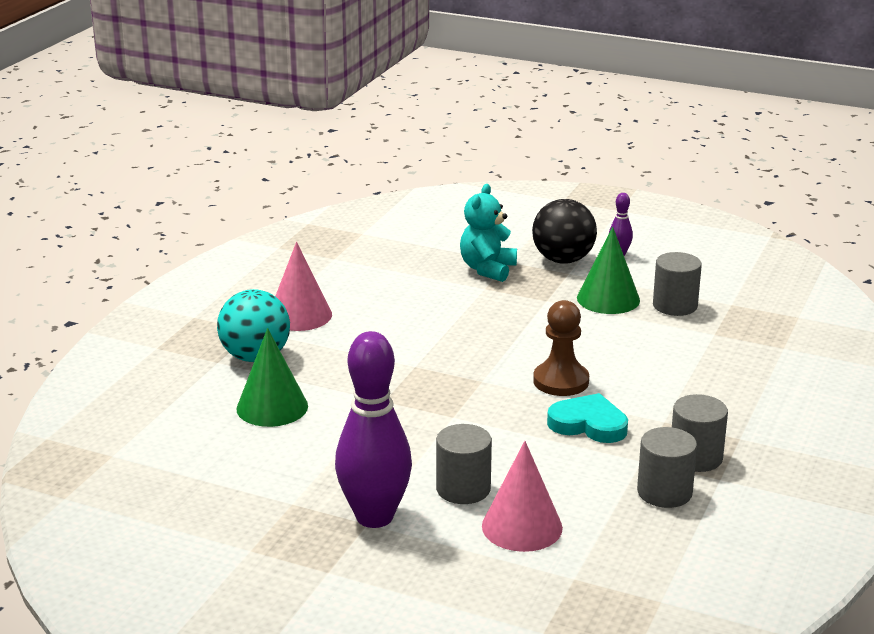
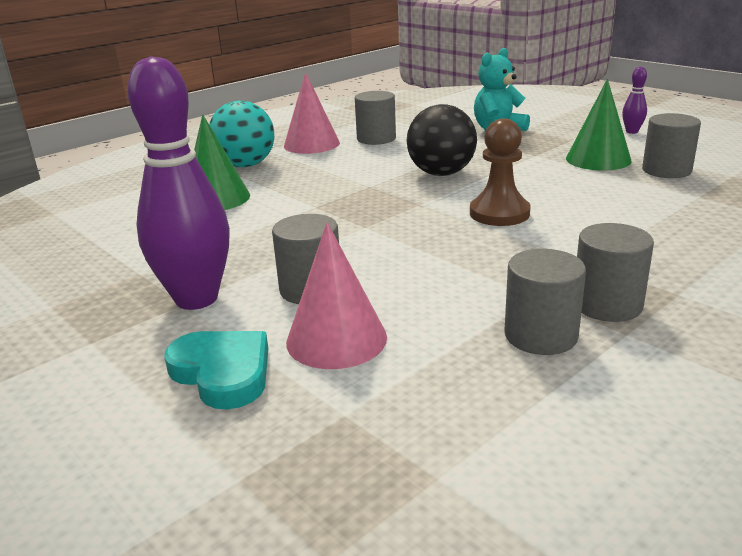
camera: 25 degrees right, 0 degrees up
(365, 297) = (376, 139): none -> grey cylinder
(563, 260) = (573, 131): black ball -> black ball (441, 173)
(588, 424) = (499, 253): turquoise heart -> turquoise heart (223, 373)

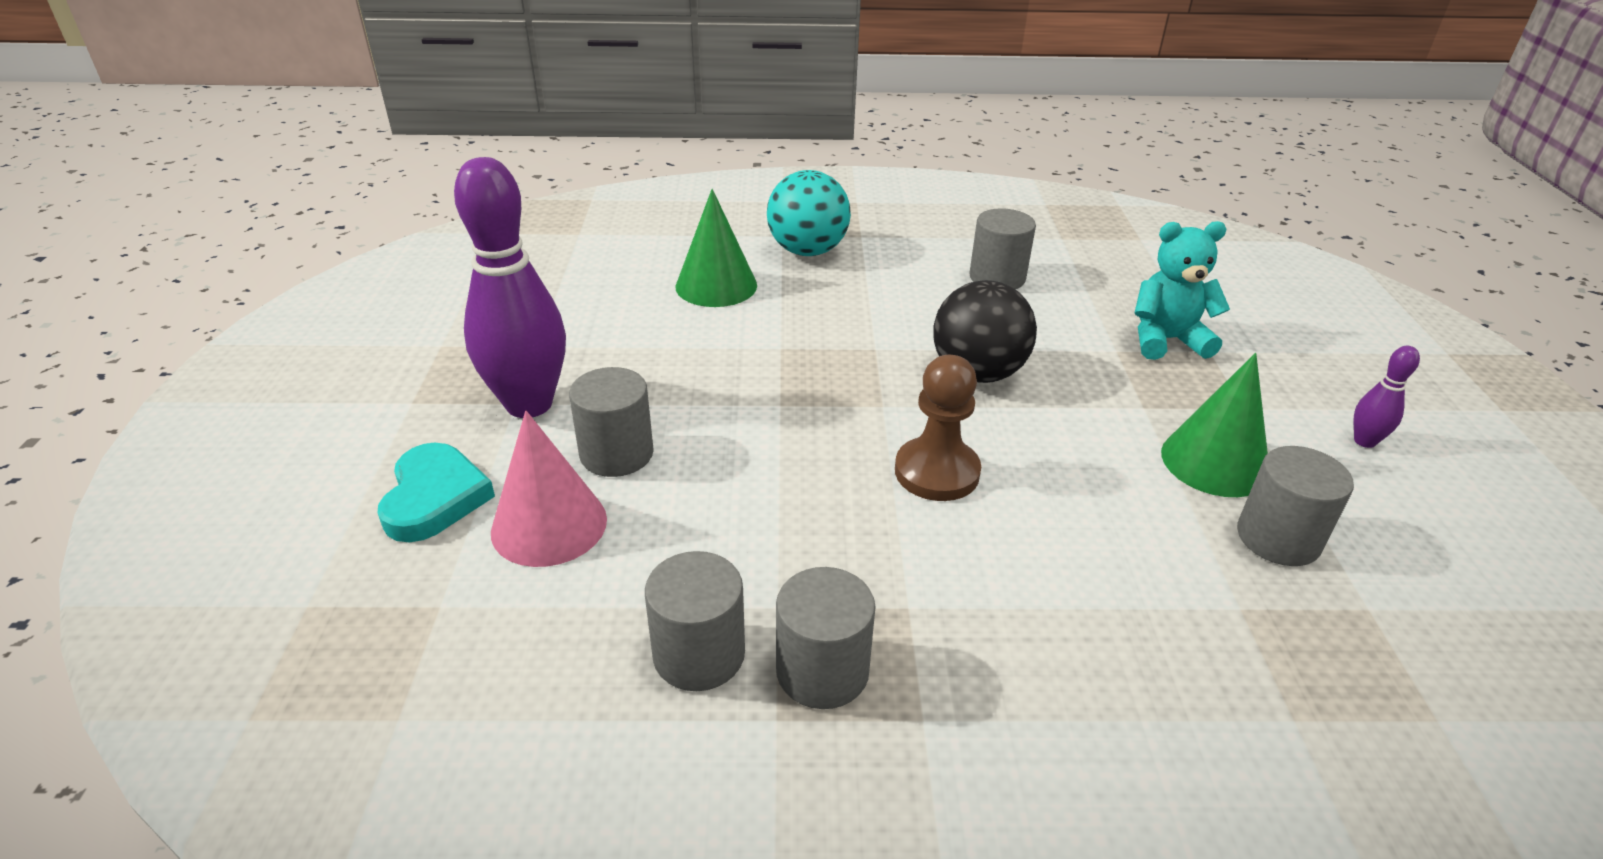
camera: 40 degrees right, 10 degrees up
(311, 144) = (916, 251): pink cone -> none

